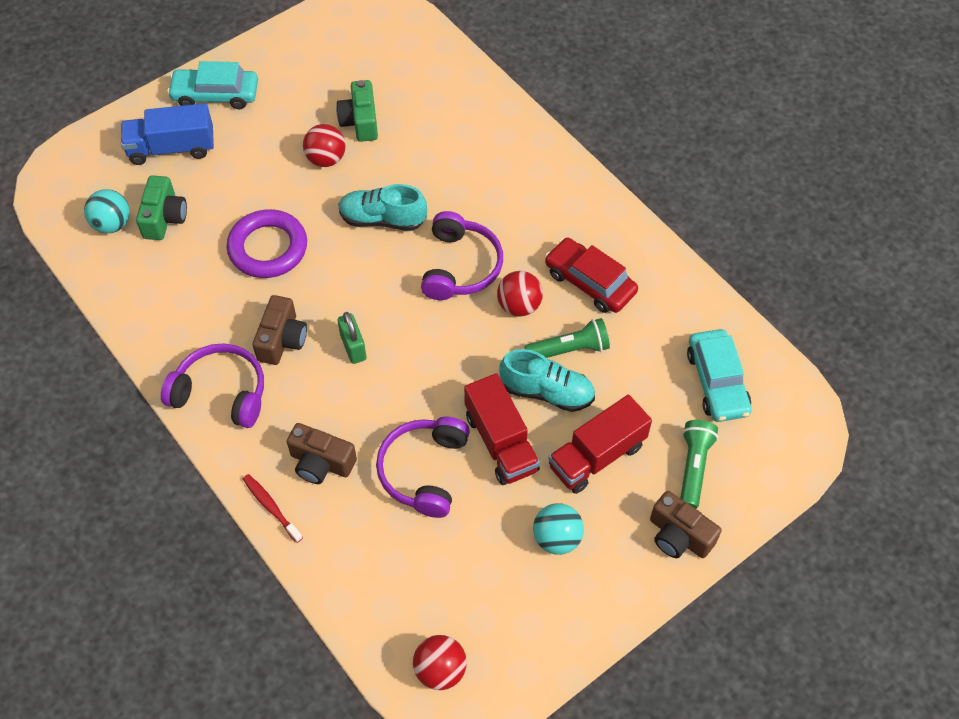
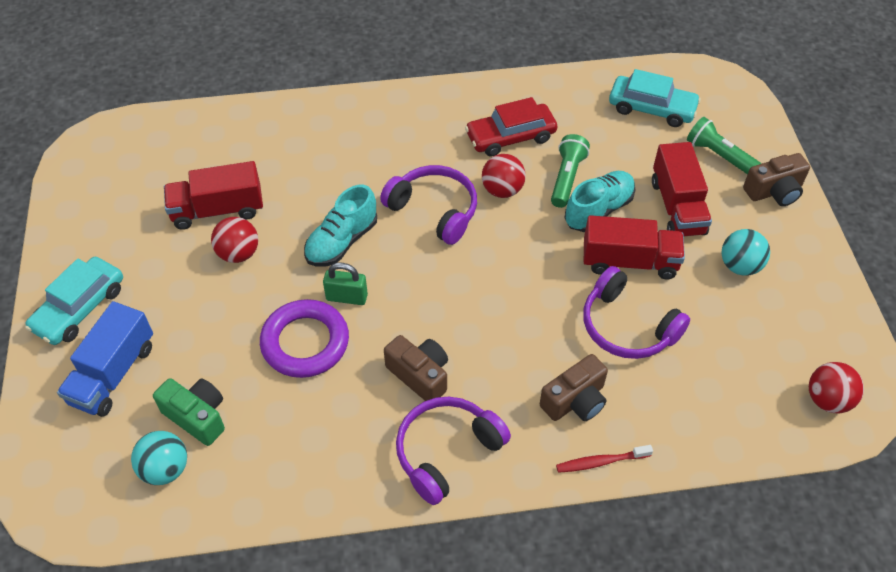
camera: 60 degrees left, 5 degrees down
(353, 347) = (466, 323): green padlock -> green padlock (347, 297)
(360, 121) = (218, 210): green camera -> red truck

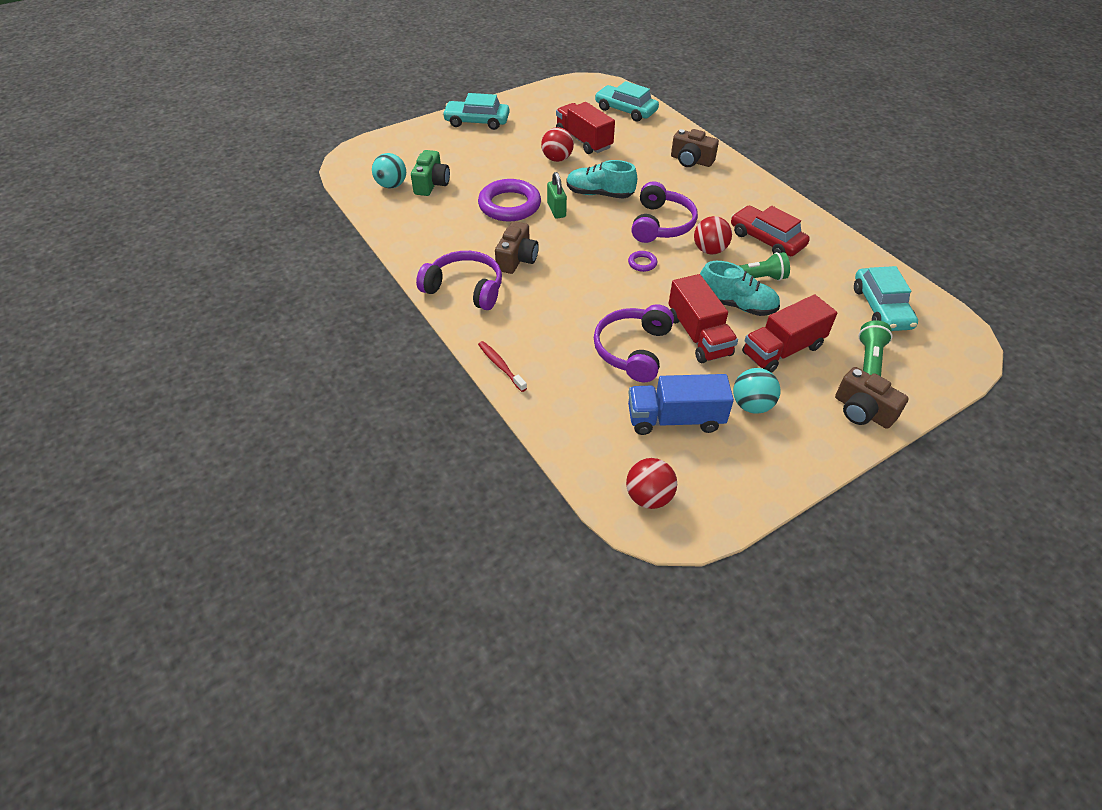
camera: 65 degrees right, 5 degrees down
(113, 374) = (441, 147): blue truck -> blue truck (675, 419)
(182, 141) = (625, 110): none -> turquoise car
(493, 257) = (642, 263): none -> purple ring
(575, 400) = (545, 339): brown camera -> brown camera (691, 160)

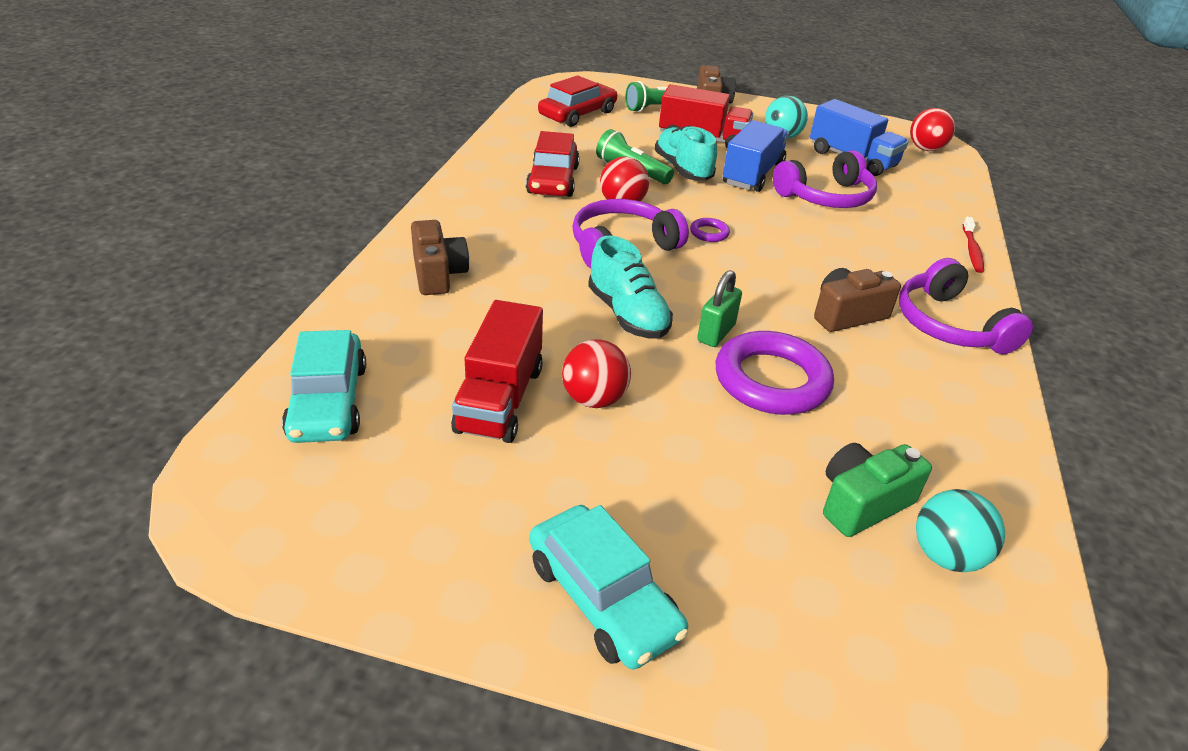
camera: 135 degrees left, 10 degrees down
(698, 335) = (752, 174): red truck -> blue truck
(881, 308) = (577, 114): turquoise car -> red car

